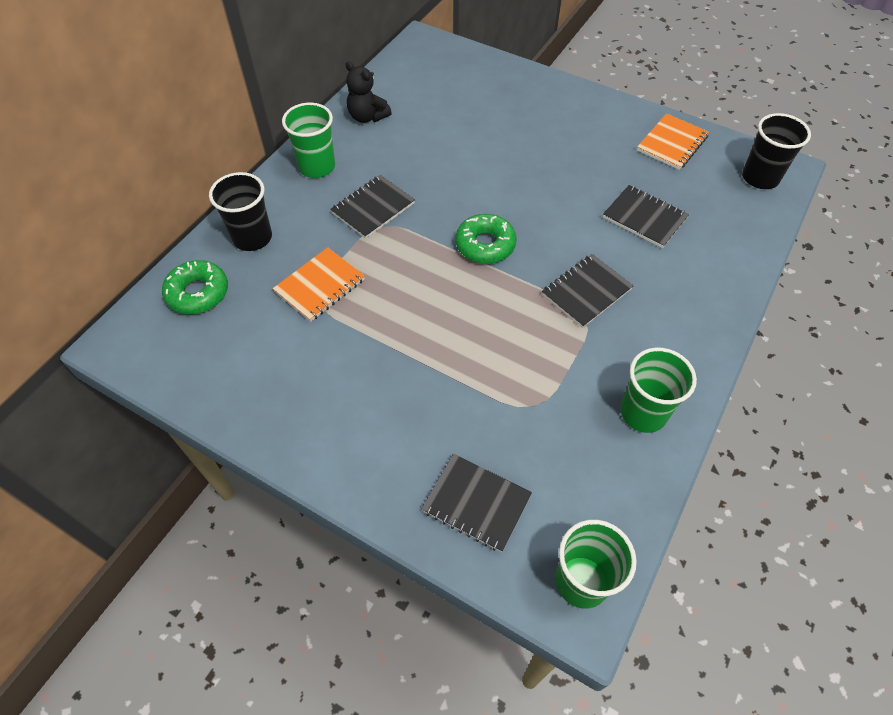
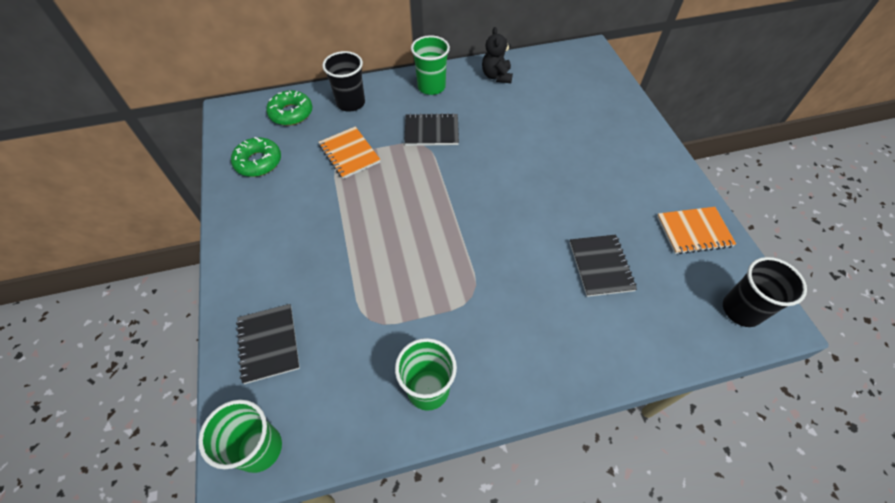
camera: 45 degrees right, 0 degrees up
(320, 286) = (349, 154): orange notebook -> orange notebook turned 60 degrees clockwise
(485, 245) = (468, 201): green donut -> green donut (258, 162)
(586, 292) = (493, 281): black notebook -> none

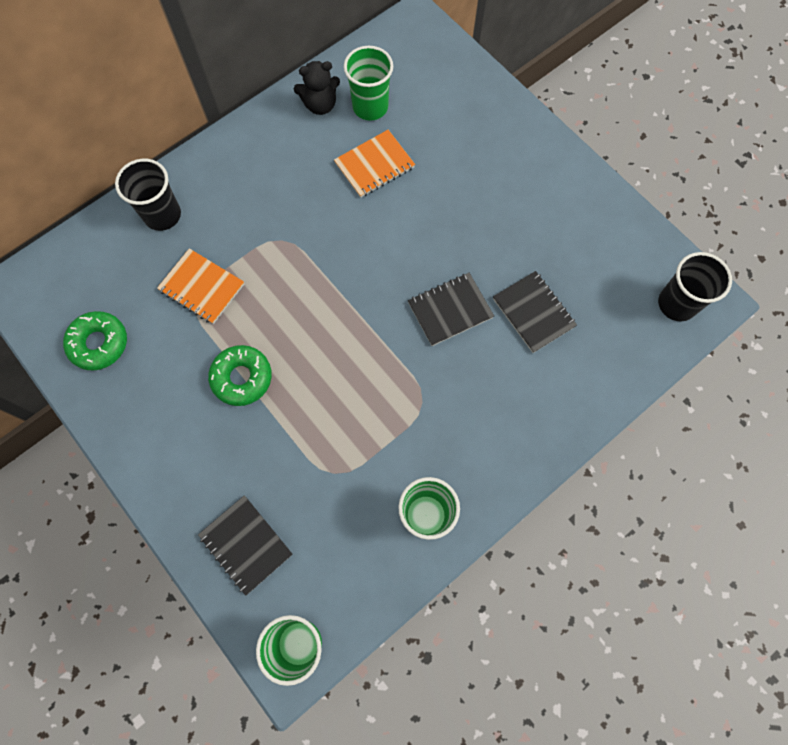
camera: 25 degrees left, 15 degrees up
(291, 113) = (96, 259): green donut -> green donut (242, 378)
(431, 87) = (249, 152): green cup -> green cup (370, 107)
(431, 131) = (282, 217): black notebook -> black notebook (450, 310)
(496, 76) = (320, 105): black teddy bear -> black teddy bear turned 75 degrees counterclockwise
(694, 231) = (608, 233): orange notebook -> orange notebook (374, 165)

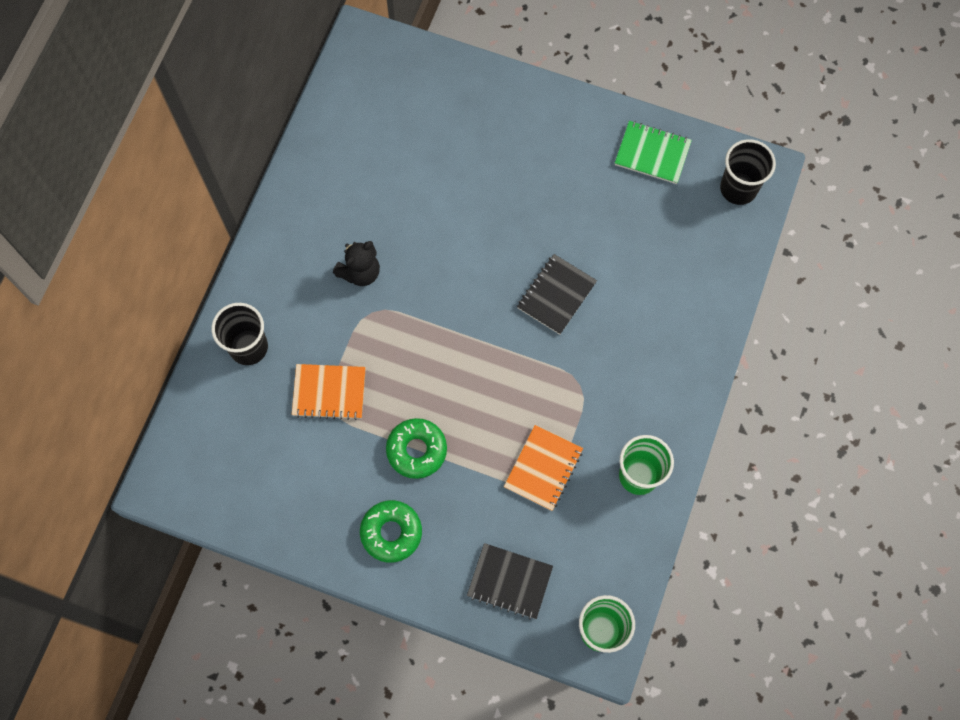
camera: 30 degrees left, 0 degrees up
(99, 343) = (271, 491): green donut -> green donut (391, 532)
(320, 105) = (325, 167): black teddy bear -> black teddy bear (360, 272)
(370, 107) = (372, 146): green cup -> none
(374, 165) = (411, 199): orange notebook -> orange notebook (543, 468)
(533, 313) = (627, 259): black notebook -> none
(612, 233) = (652, 153): none -> green notebook

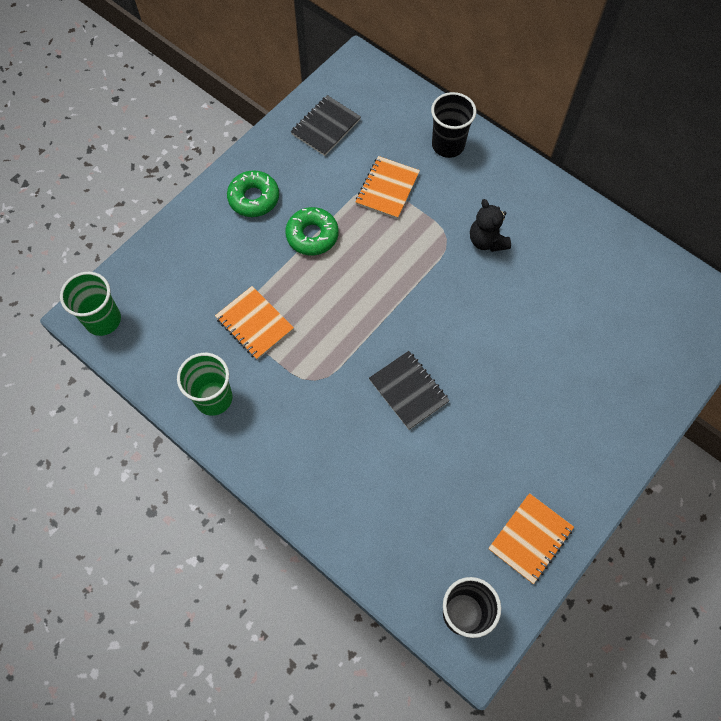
camera: 110 degrees right, 5 degrees down
(509, 581) = (175, 267): black notebook -> black notebook (326, 127)
(652, 153) = (530, 538): green notebook -> orange notebook

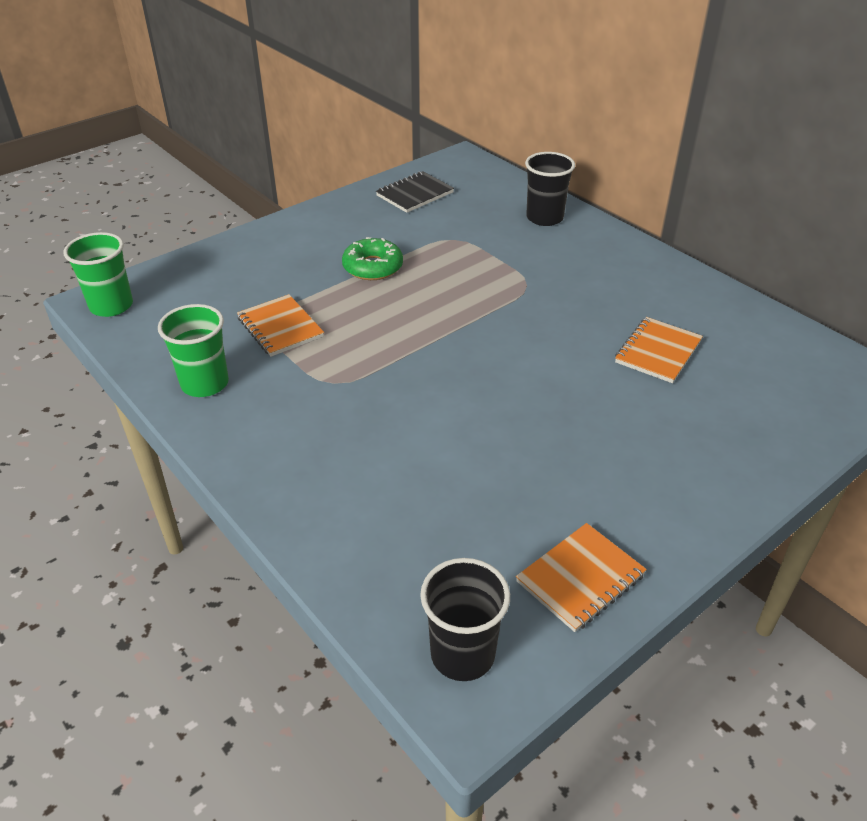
camera: 10 degrees right, 25 degrees down
(254, 198) = (319, 234): green donut -> none
(387, 189) = (468, 242): orange notebook -> orange notebook (658, 352)
(408, 391) = (447, 405): black notebook -> none
(487, 241) = (574, 291): black teddy bear -> none

